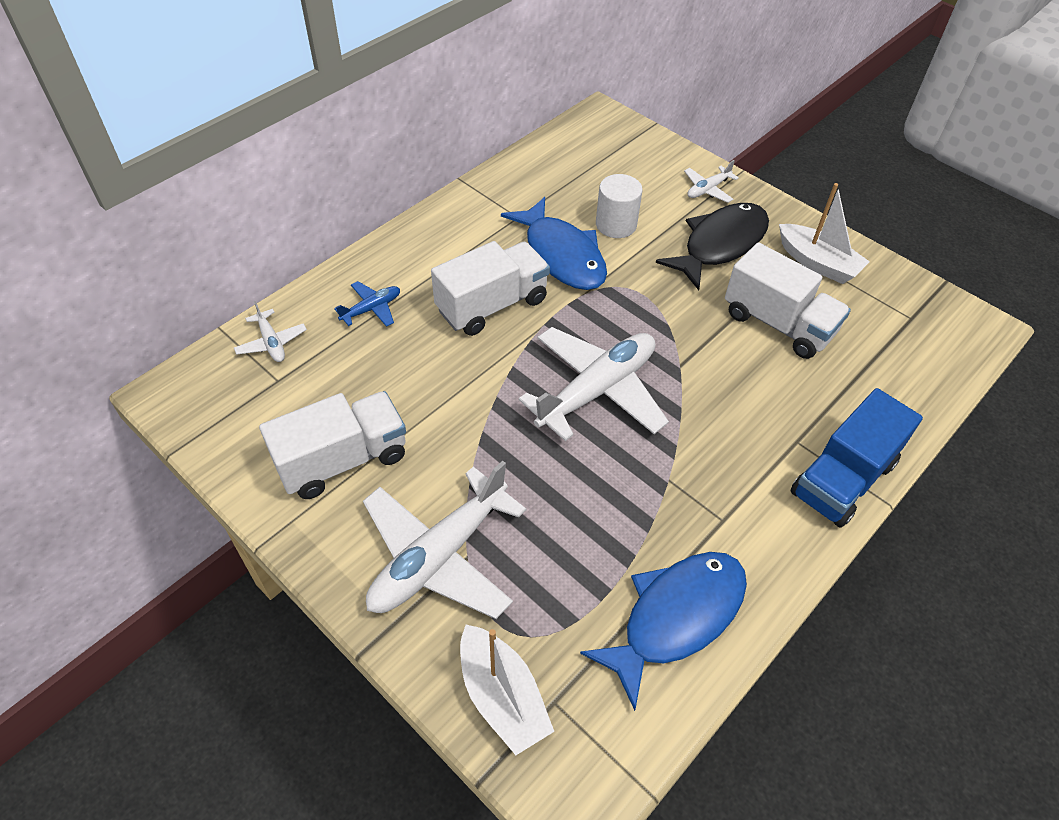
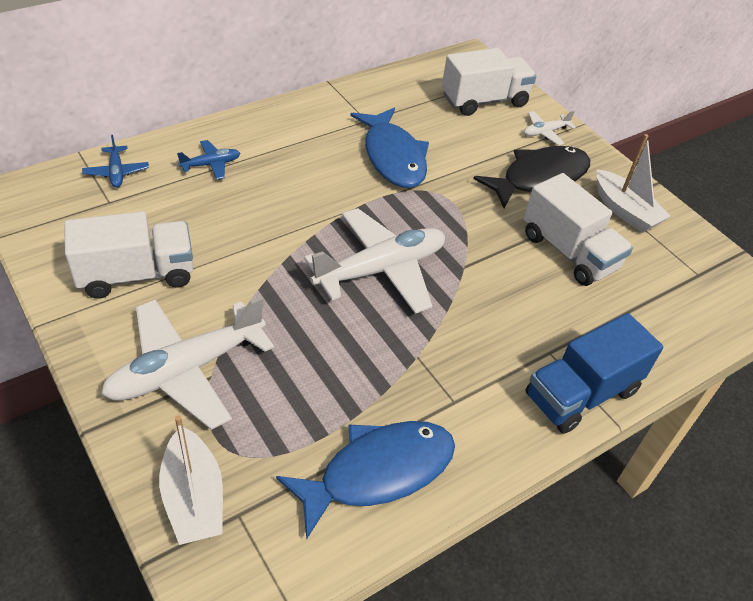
camera: 10 degrees right, 5 degrees down
(271, 342) = (116, 172): white plane -> blue plane
(492, 305) = (316, 183): white truck -> white truck (484, 101)
(616, 224) = (451, 143): white cylinder -> none

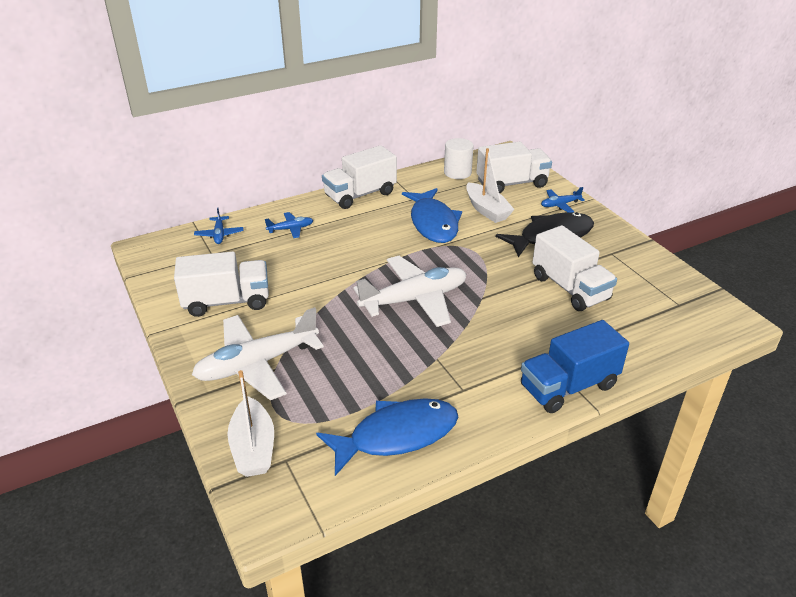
camera: 10 degrees right, 10 degrees down
(296, 114) = (360, 195): none -> white truck
(416, 83) = (457, 172): none -> white cylinder
(545, 132) = (560, 205): white plane -> blue plane
(625, 211) = (621, 259): white boat -> white boat (487, 210)

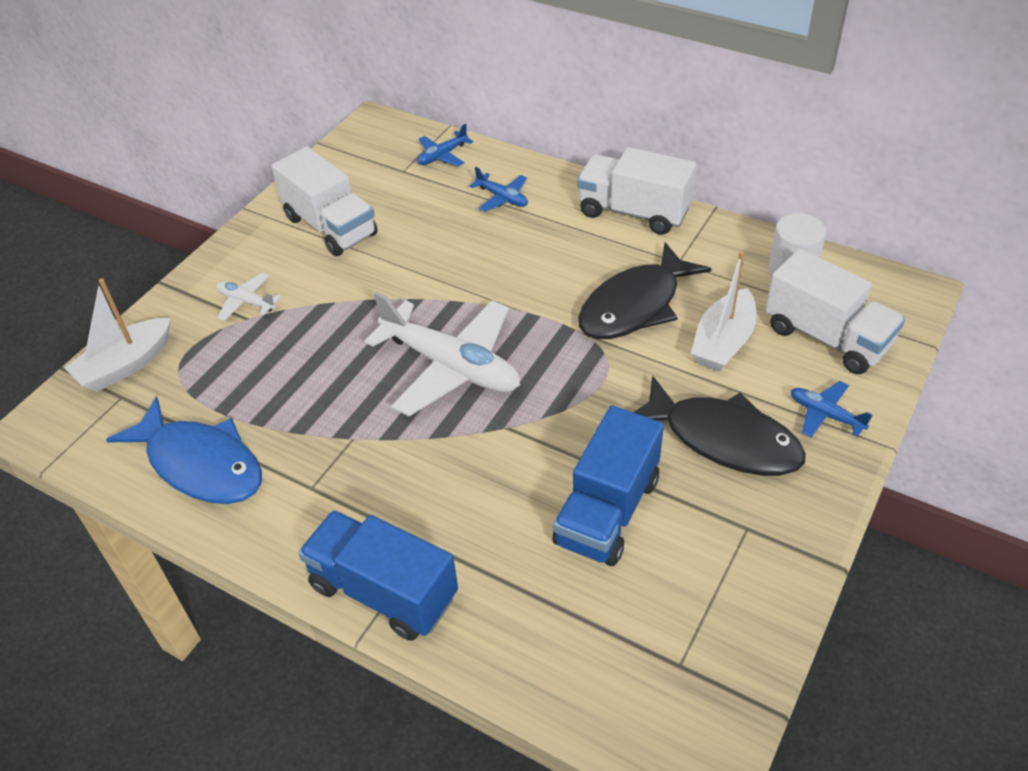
camera: 60 degrees right, 10 degrees up
(257, 364) = (246, 302): white plane -> white plane, size x0.46
(433, 223) = (635, 306): blue fish -> black fish
(570, 288) = (607, 511): white truck -> blue truck

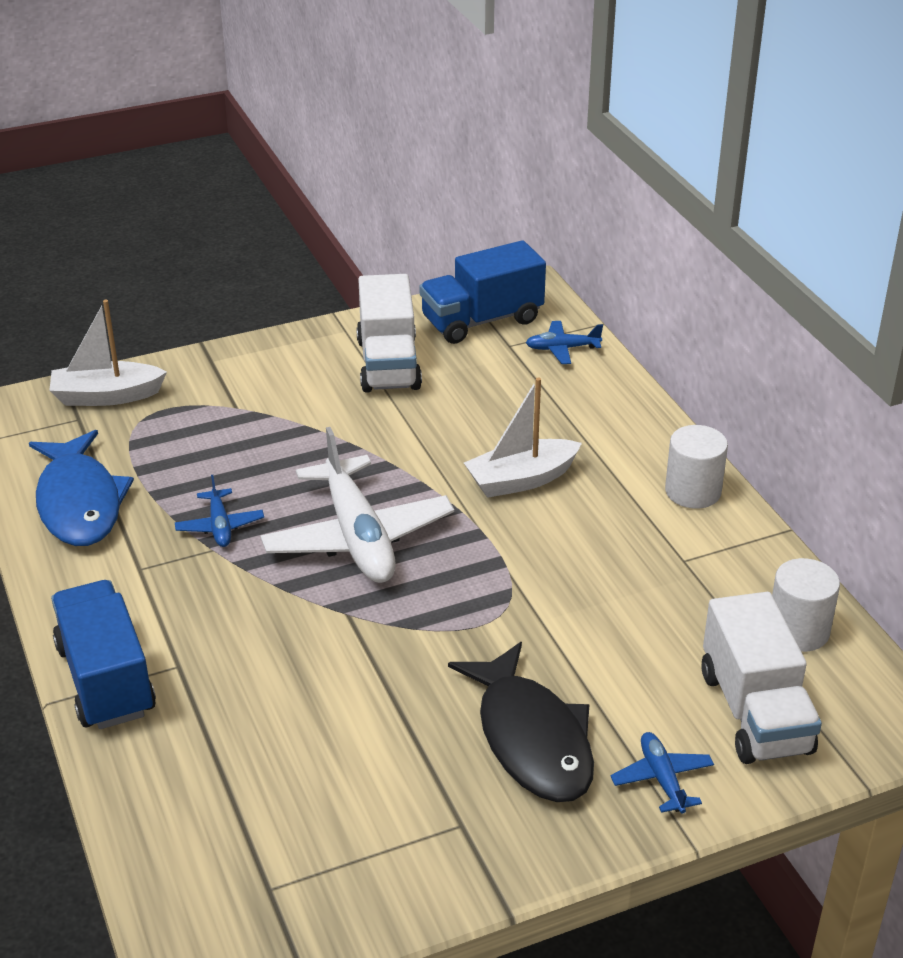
camera: 35 degrees right, 10 degrees down
(246, 302) = (250, 393): white plane -> none
(502, 198) = (575, 414): blue plane -> blue plane (220, 526)
(607, 511) = (353, 732): blue truck -> blue truck (482, 321)
(633, 212) = (693, 491): white truck -> white cylinder
(635, 306) = (589, 577): black fish -> none
(723, 342) = (638, 656): white boat -> white boat (521, 480)

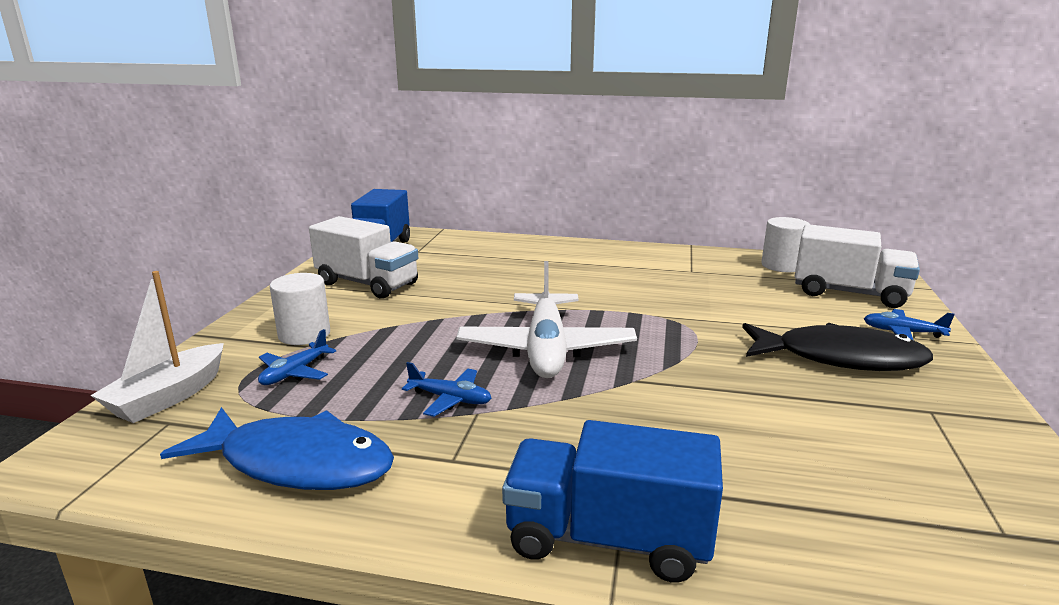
camera: 55 degrees left, 15 degrees down
(357, 537) = (546, 349): white plane -> white plane turned 75 degrees clockwise
(521, 480) = (557, 285): white boat -> none
(562, 348) = (448, 241): blue plane -> blue plane (295, 373)
(693, 491) = (631, 252): white cylinder -> white cylinder (304, 334)

